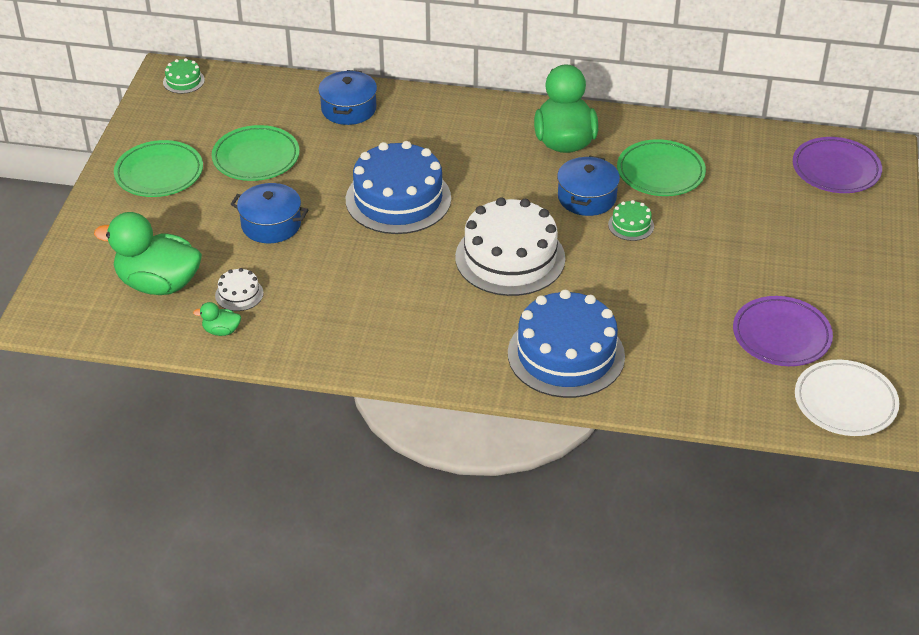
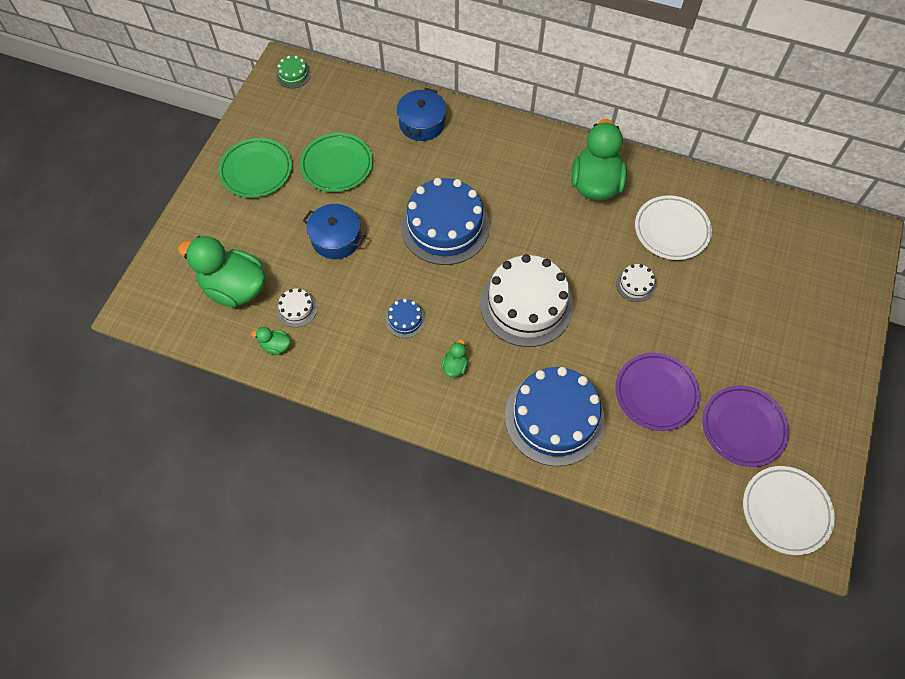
camera: 10 degrees right, 20 degrees up
(371, 288) = (405, 320): none -> blue cake
(439, 323) = (455, 366): none -> green duck
(587, 197) = (603, 248): blue pot -> none
(631, 225) = (635, 284): green cake -> white cake
(660, 172) = (671, 230): green plate -> white plate
(836, 170) = (825, 249): purple plate -> purple plate (656, 393)

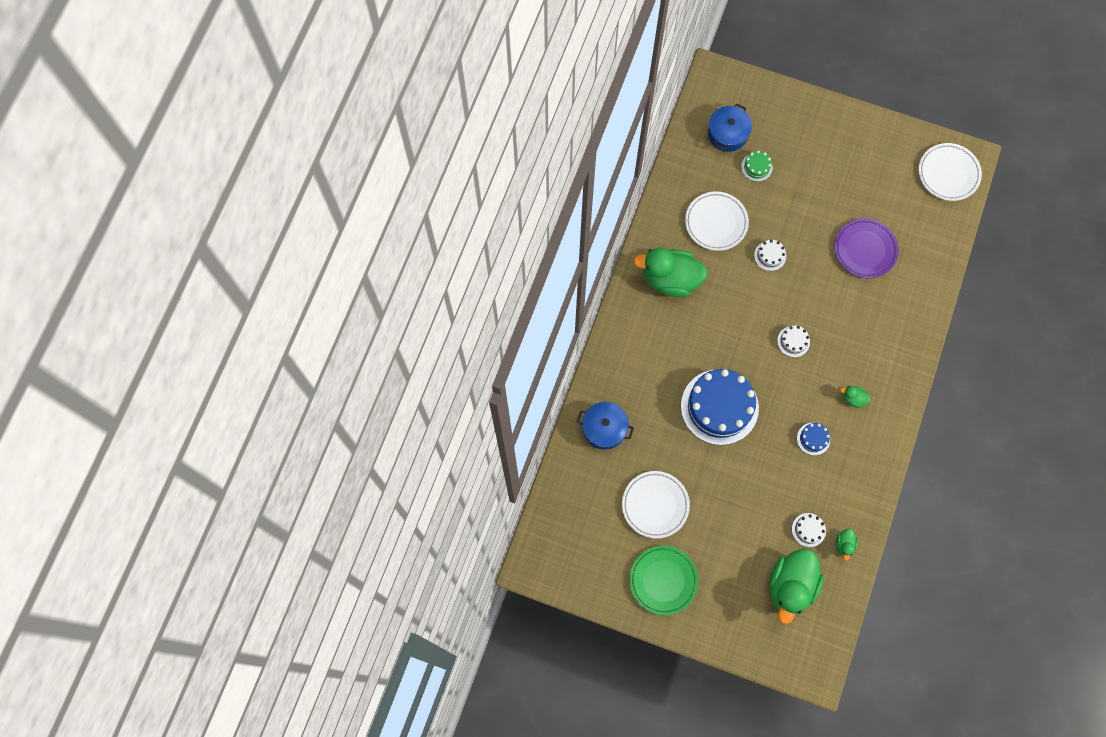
camera: 90 degrees left, 10 degrees up
(293, 75) = (544, 555): green cake -> green cake (756, 167)
(336, 238) = (736, 501): blue pot -> blue pot (727, 134)
(337, 165) = (655, 505): green plate -> white plate
(526, 304) = (793, 341): white cake -> white cake, size x0.43
(554, 418) = (891, 325): blue cake -> none
(743, 427) = (888, 192): purple plate -> none

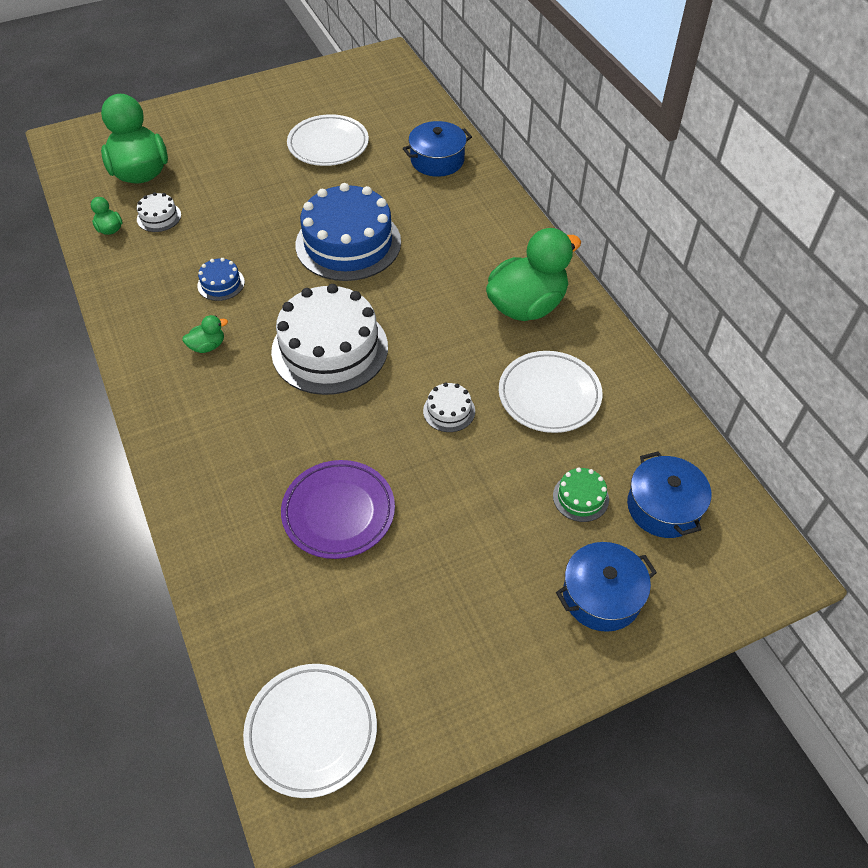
camera: 135 degrees right, 20 degrees down
(663, 580) = (266, 110): green plate -> none
(793, 125) = (601, 596): none -> blue pot
(793, 341) = (330, 349): white cake -> white cake, size x2.35

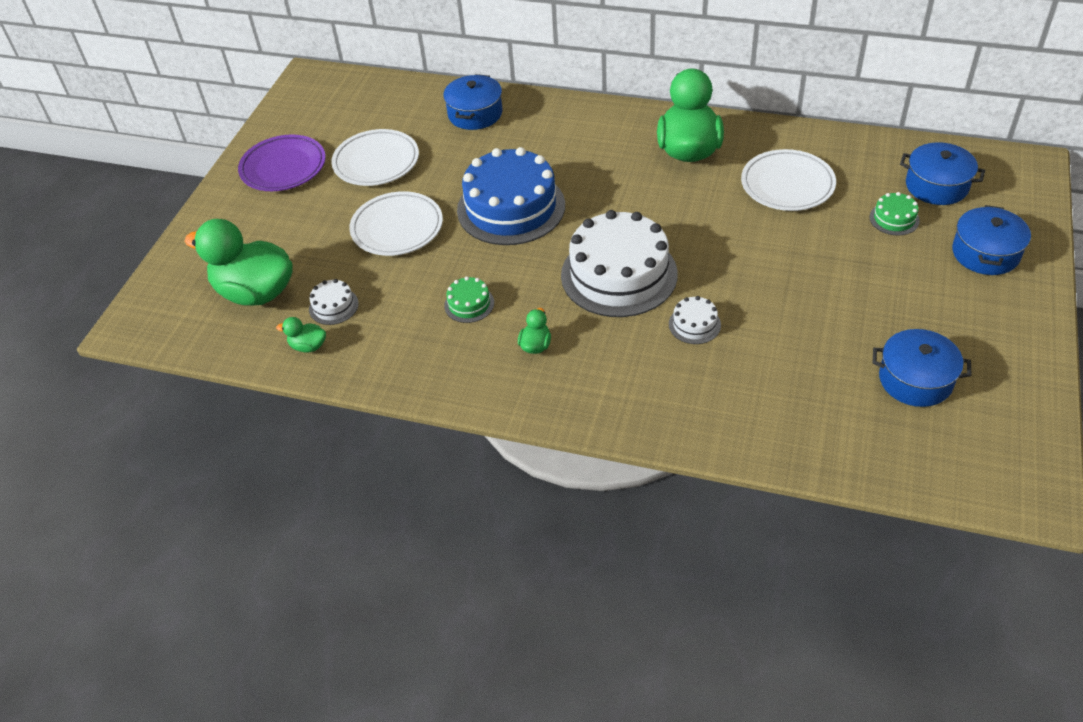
camera: 45 degrees left, 5 degrees down
(221, 284) = (469, 304): blue cake -> green cake
(311, 731) = (984, 460): white plate -> white plate (397, 228)
(338, 512) = (794, 349): purple plate -> purple plate (283, 167)
(373, 623) = (915, 379): none -> blue pot
(449, 411) = (751, 241): white cake -> white cake (694, 324)

